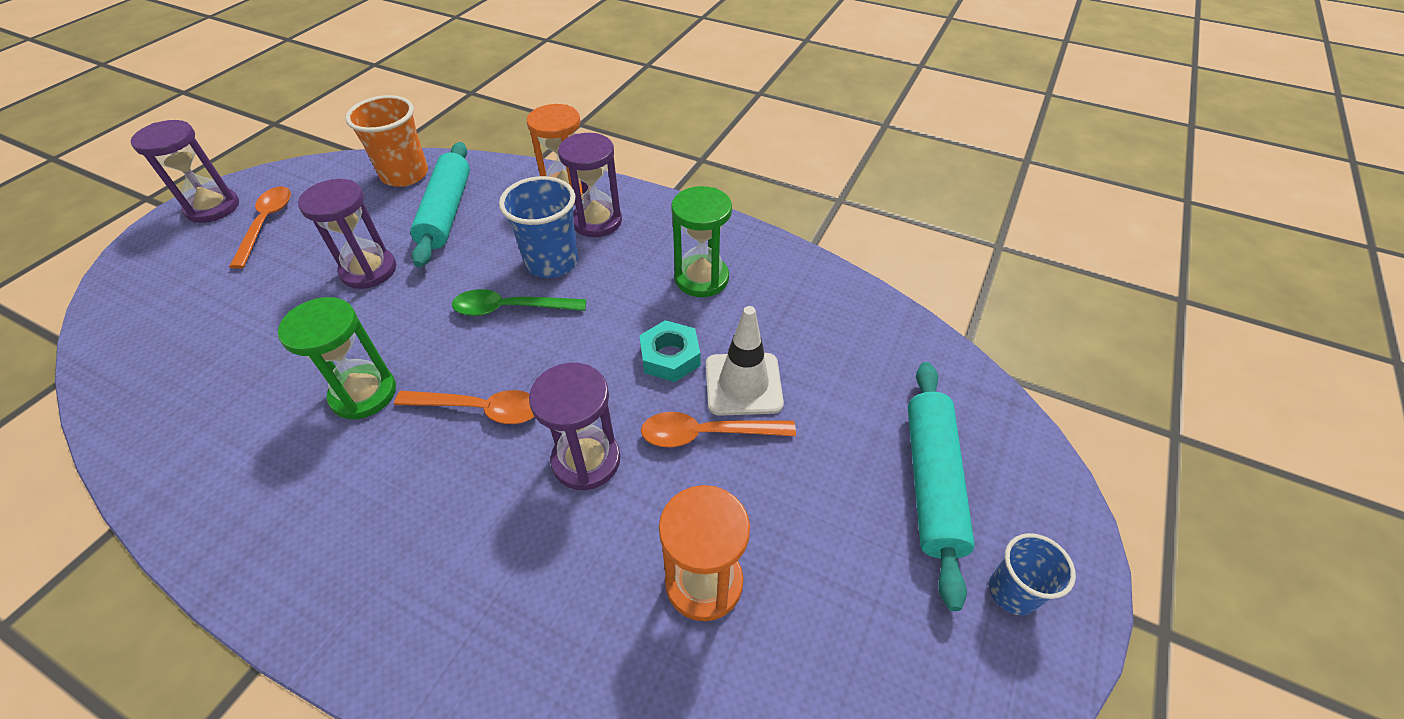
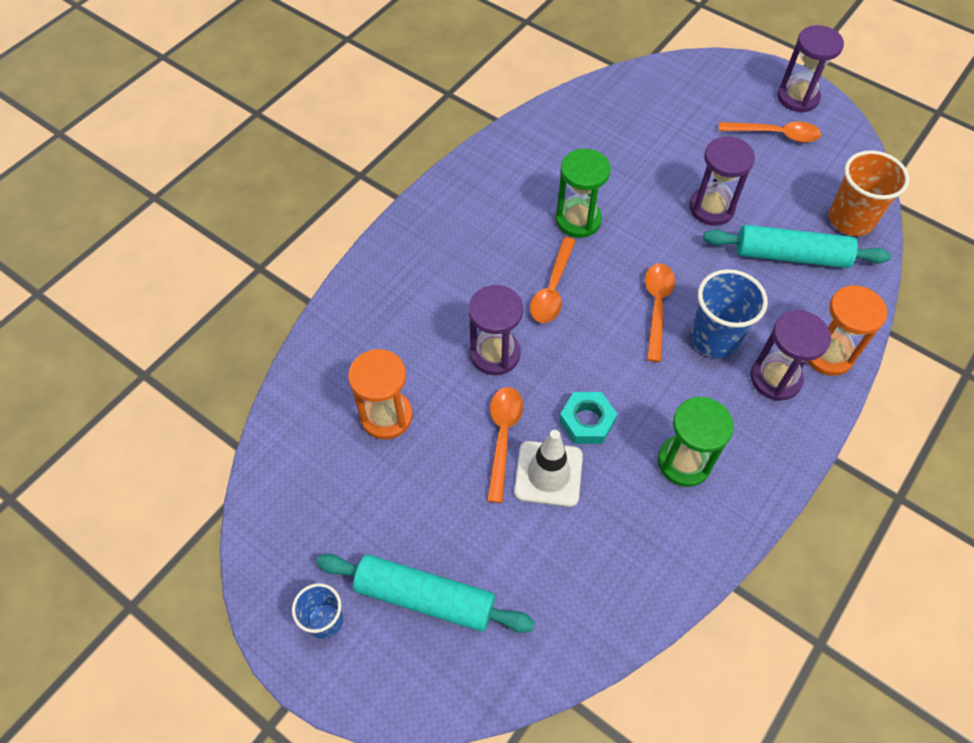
camera: 100 degrees right, 10 degrees up
(510, 308) = (657, 306): green spoon -> orange spoon

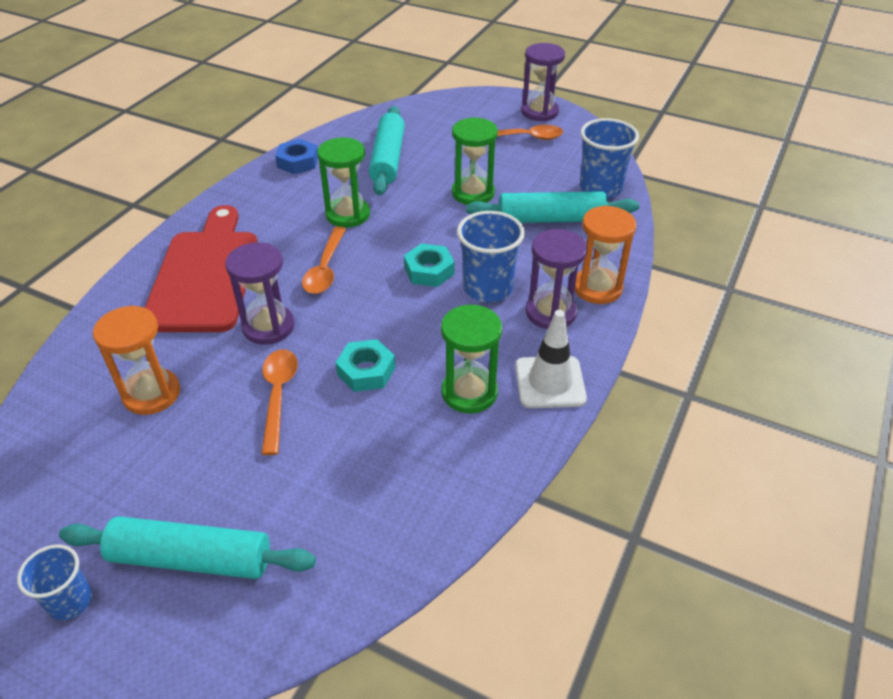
camera: 10 degrees left, 15 degrees down
(434, 280) = (205, 275): none -> red cutting board
(529, 139) = (298, 162): none -> blue nut
(548, 474) = (328, 421): white traffic cone -> white traffic cone (550, 382)
(624, 147) = (387, 159): none -> turquoise rolling pin
(657, 306) = (429, 271): orange spoon -> turquoise nut
(711, 208) = (473, 193): purple hourglass -> green hourglass
(850, 220) = (600, 188): orange cup -> blue cup

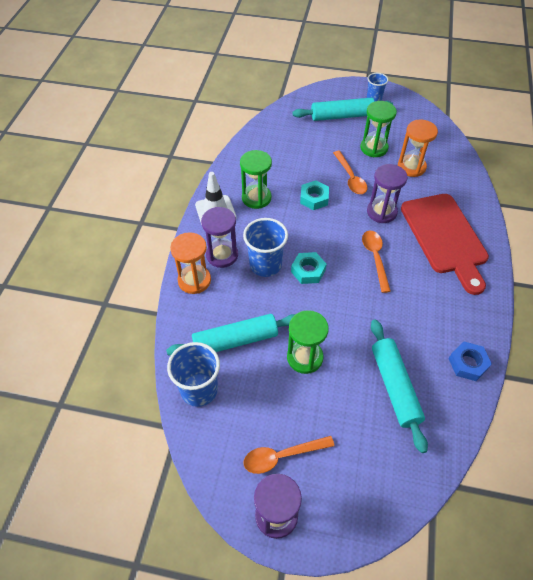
camera: 165 degrees right, 10 degrees up
(348, 214) = (389, 310): green hourglass -> green hourglass (374, 148)

